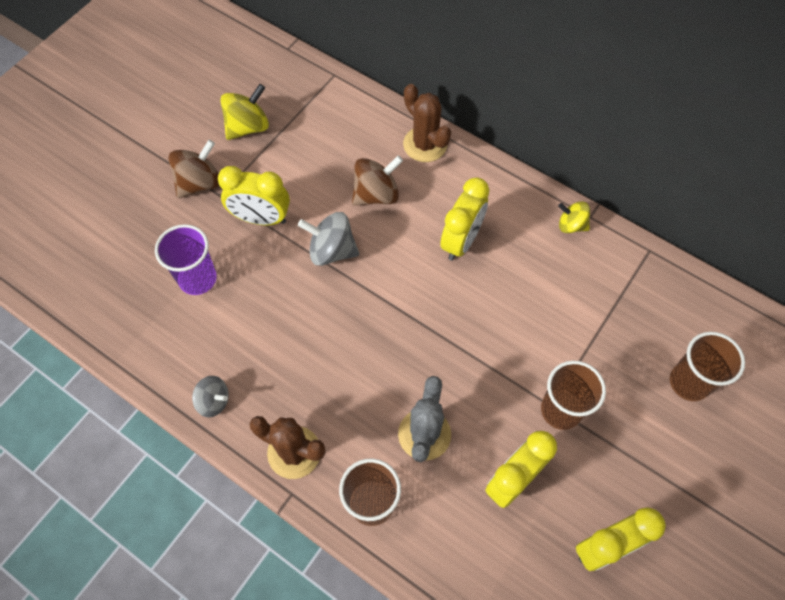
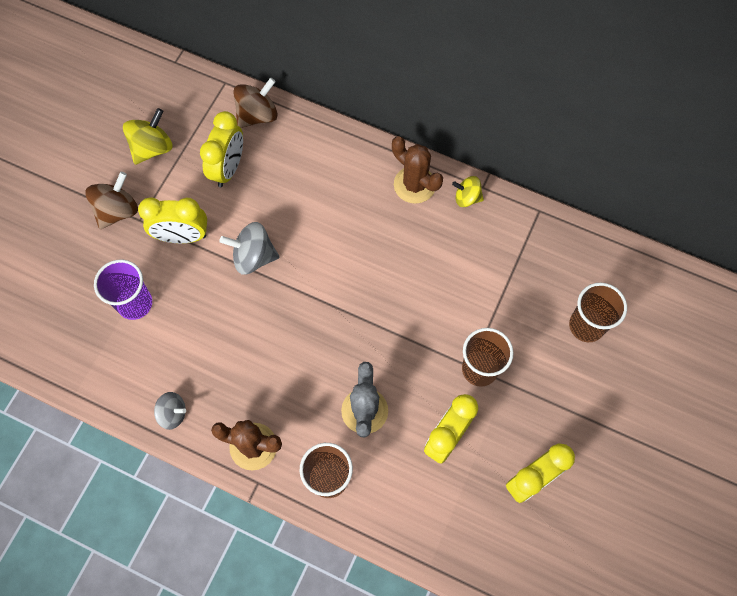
camera: 10 degrees left, 5 degrees up
(376, 194) = (285, 196): brown spinning top -> brown spinning top (257, 115)
(425, 144) = (322, 140): brown cactus -> brown cactus (414, 185)
(461, 241) = (370, 229): yellow clock -> yellow clock (228, 168)

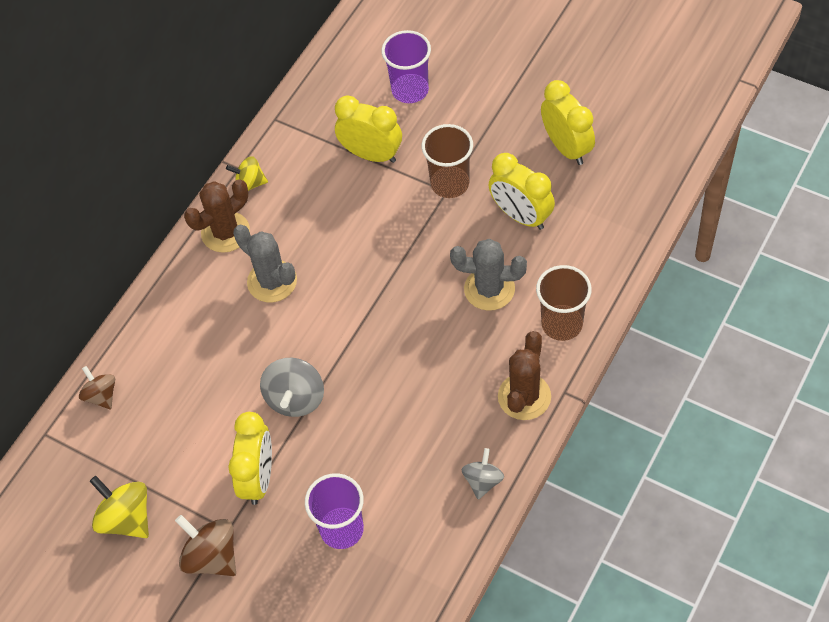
camera: 80 degrees left, 10 degrees down
(228, 168) = (171, 428): yellow clock -> yellow clock (371, 154)
(257, 115) = (101, 395): brown spinning top -> brown spinning top, size x0.64
(366, 227) = (272, 281): none -> grey cactus
(467, 198) = (249, 183): yellow spinning top -> yellow spinning top turned 75 degrees clockwise
(586, 326) = (410, 90): brown cup -> purple cup

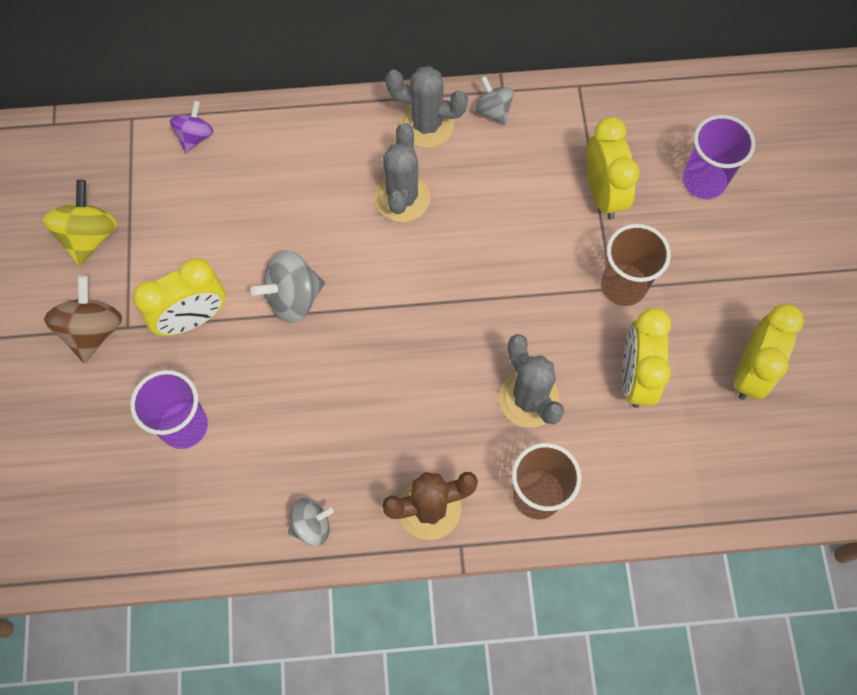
camera: 50 degrees right, 10 degrees up
(101, 395) = (195, 136): brown spinning top -> purple spinning top
(225, 232) = (426, 125): brown cactus -> grey cactus
(249, 183) = (493, 110): yellow spinning top -> grey spinning top

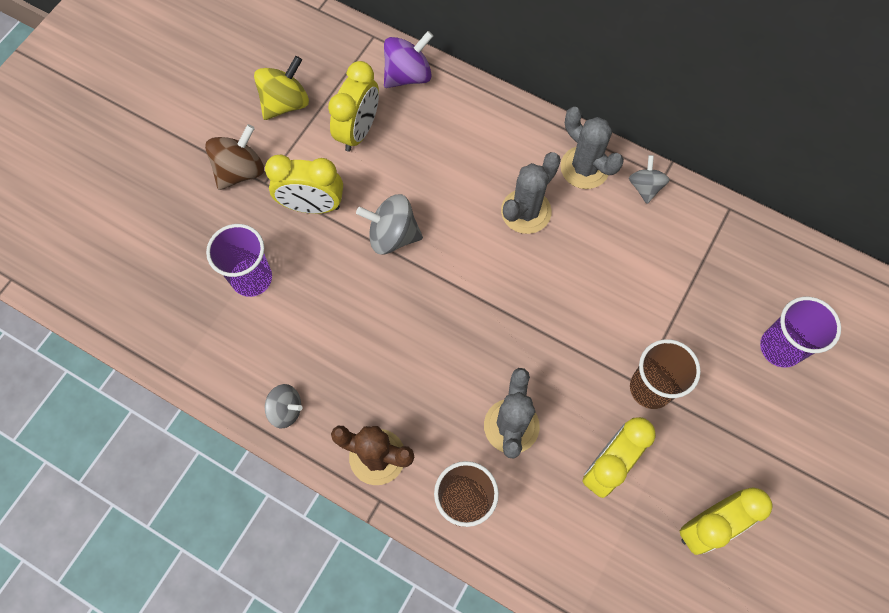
camera: 35 degrees right, 0 degrees up
(195, 136) = (408, 75): purple spinning top -> purple spinning top, size x1.56
(603, 194) = (687, 305): yellow clock -> yellow clock (358, 131)

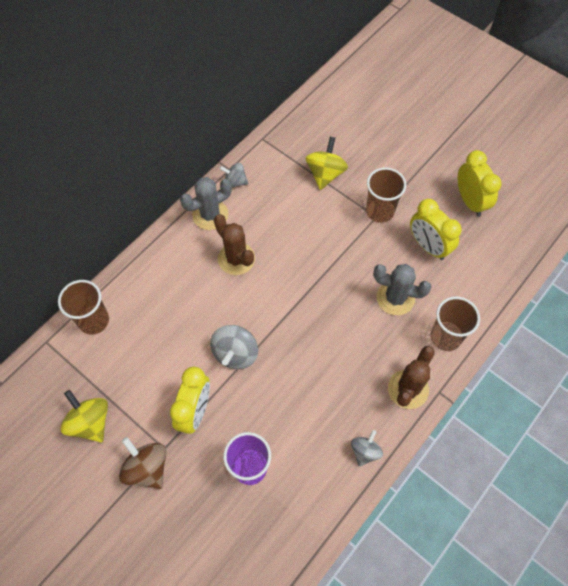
camera: 80 degrees left, 5 degrees down
(358, 131) = (135, 366): yellow clock -> none
(408, 75) = (94, 320): purple spinning top -> brown cup
(526, 211) = (236, 259): grey cactus -> brown cactus
(694, 303) = (325, 174): none -> yellow spinning top
(780, 347) = (363, 136): purple cup -> none

